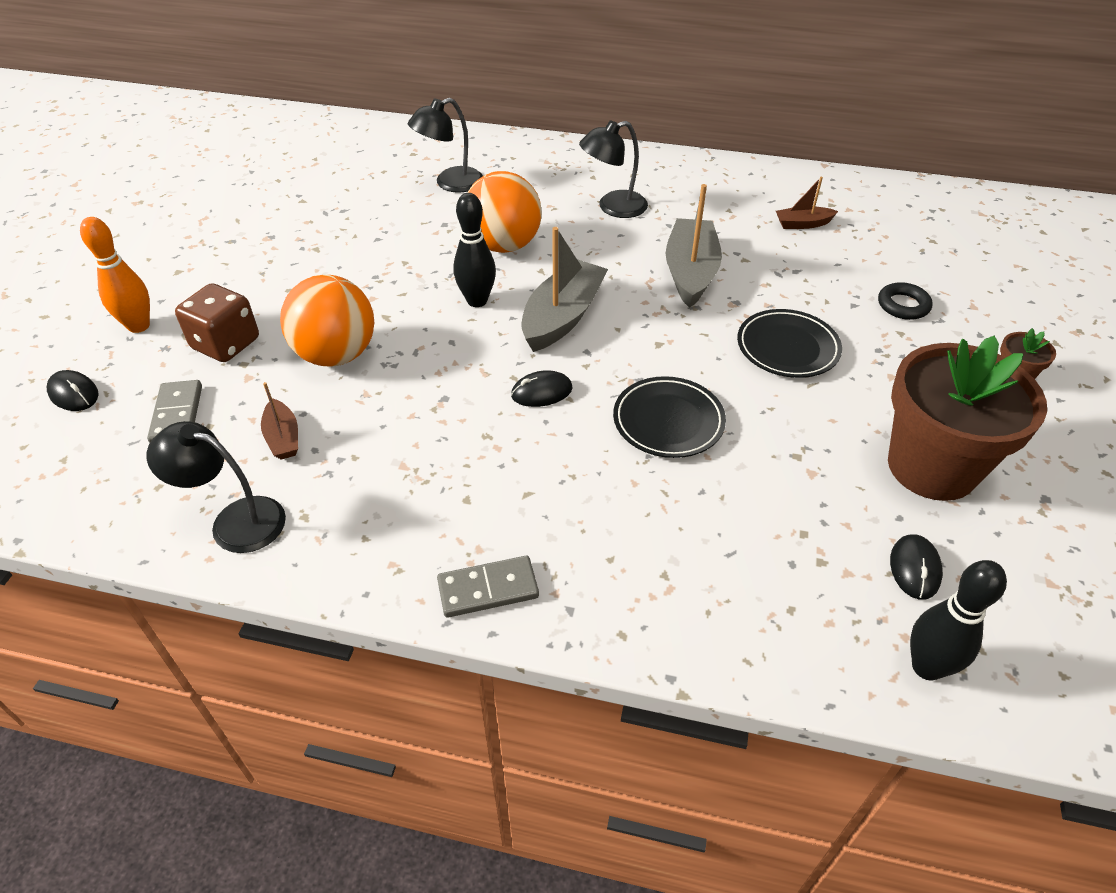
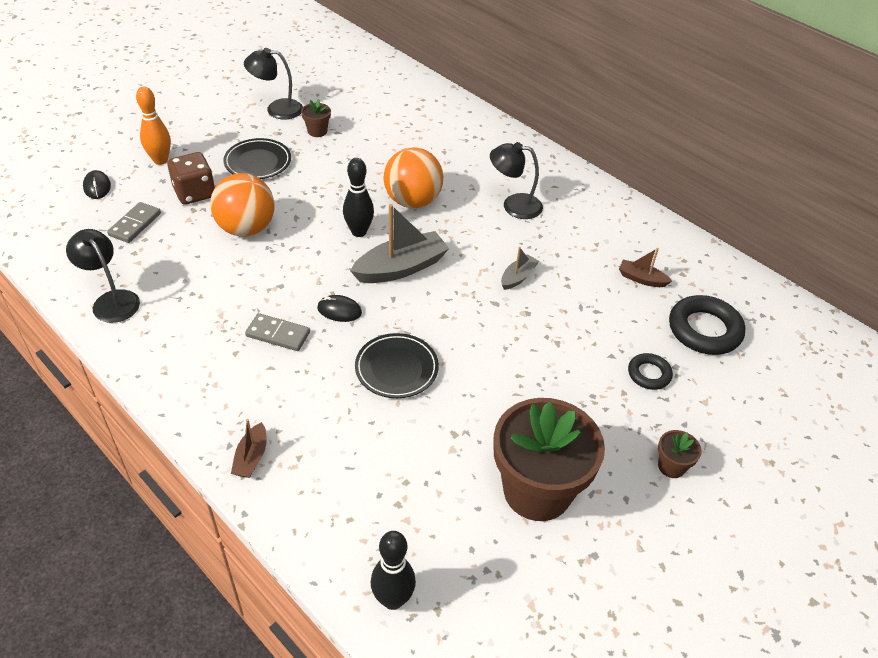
camera: 30 degrees right, 0 degrees up
(283, 438) = (174, 265): brown boat -> brown boat (251, 457)
(318, 217) = (317, 131): none -> brown flower pot
(450, 183) = (421, 141): black lamp -> black lamp (277, 109)
(488, 589) = (198, 409): grey domino -> grey domino (278, 334)
(690, 272) = (518, 277): grey boat -> grey boat, size x0.52
(787, 348) = (528, 362): black plate -> black plate (258, 162)
(903, 244) = (704, 330): none -> black ring
(914, 568) = (451, 543): black mouse -> none

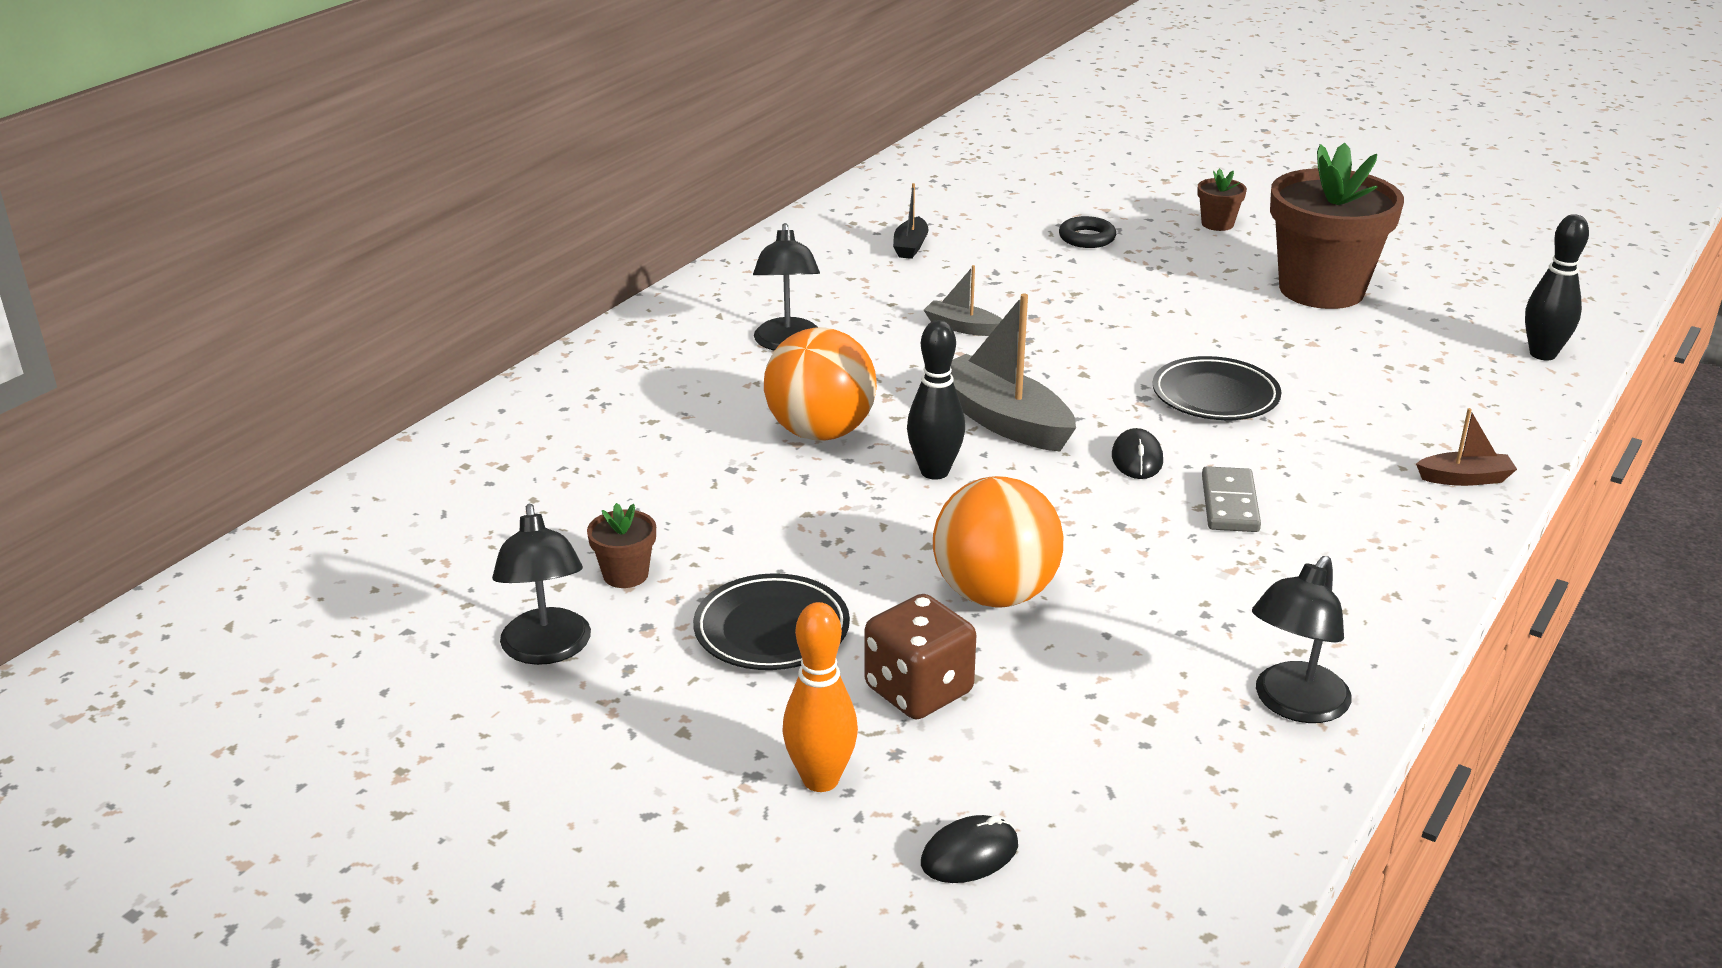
camera: 100 degrees left, 15 degrees down
(135, 224) = (1066, 746): grey domino -> none
(641, 279) = (910, 246): brown boat -> black boat
(704, 330) = (984, 209): black ring -> none

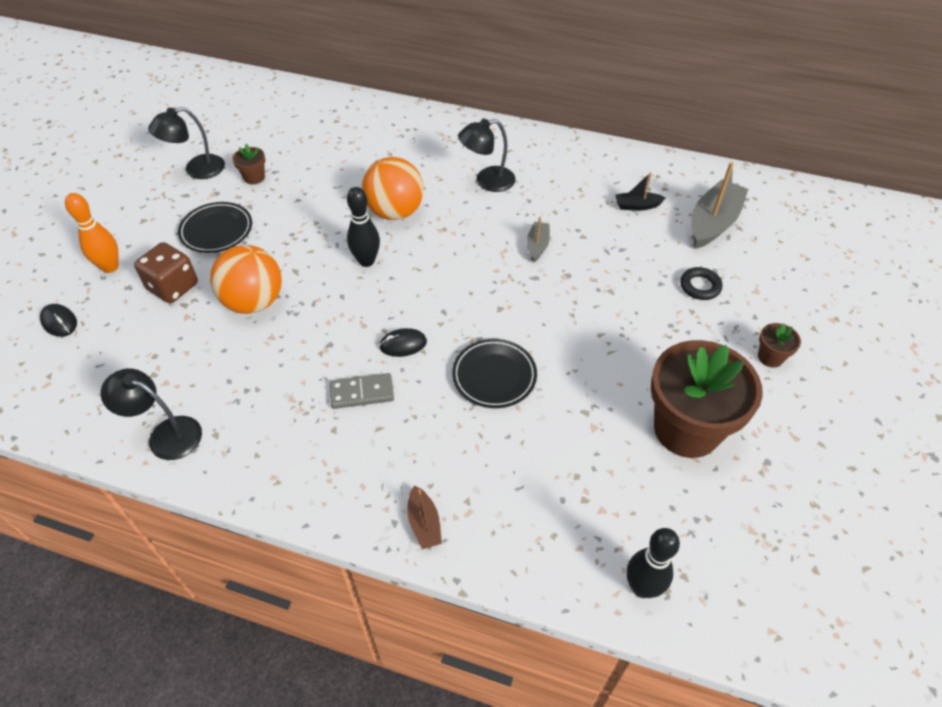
camera: 75 degrees right, 20 degrees up
(1002, 420) = (430, 280): grey boat -> grey boat (713, 223)

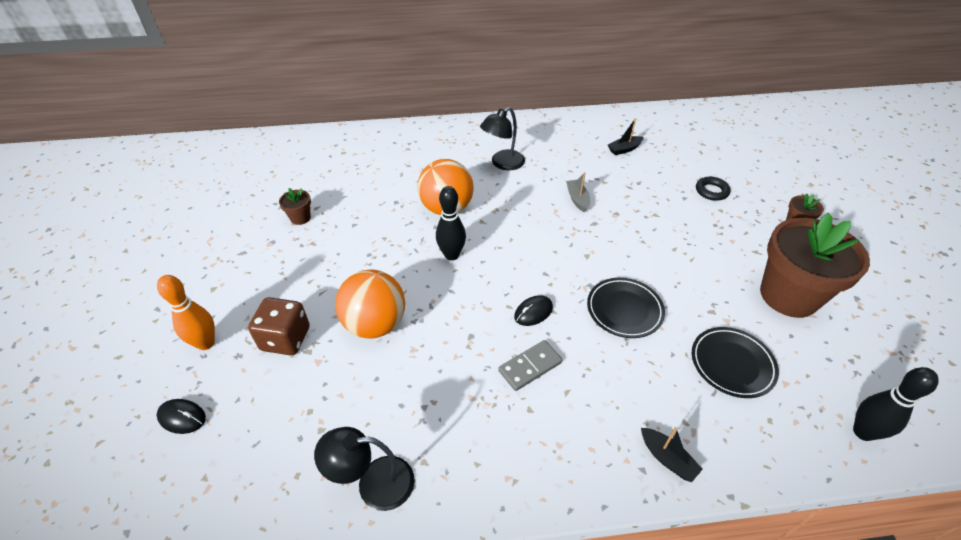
camera: 25 degrees left, 5 degrees down
(196, 169) = (239, 227): black lamp -> none
(216, 230) = (295, 274): black plate -> black plate (732, 364)
(424, 523) = (667, 458): brown boat -> black boat
(713, 223) = (683, 145): grey boat -> none

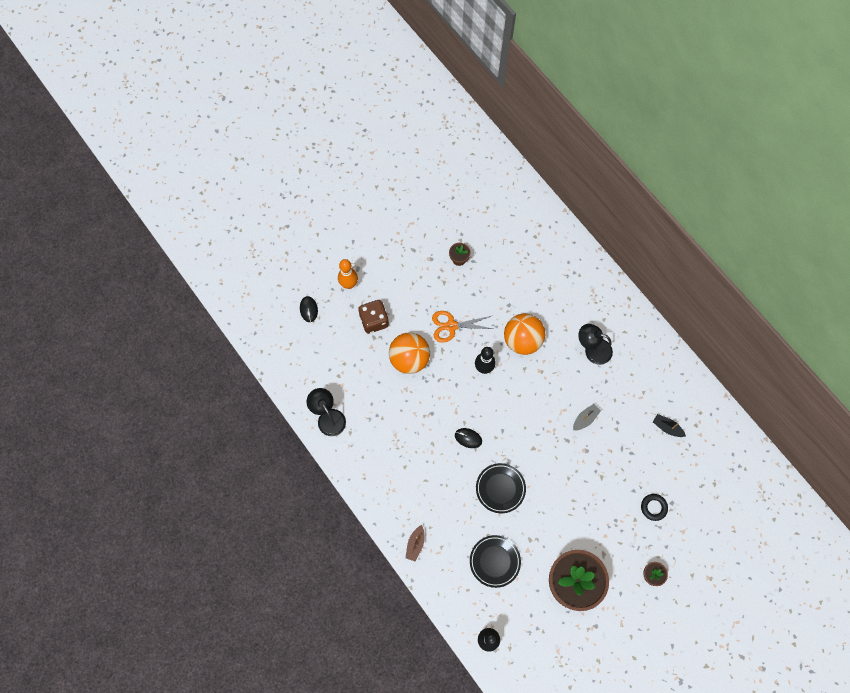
camera: 60 degrees right, 25 degrees up
(372, 261) = (451, 326): none -> orange scissors
(530, 366) = (430, 454): grey domino -> none
(667, 458) = (415, 544): black boat -> brown boat

